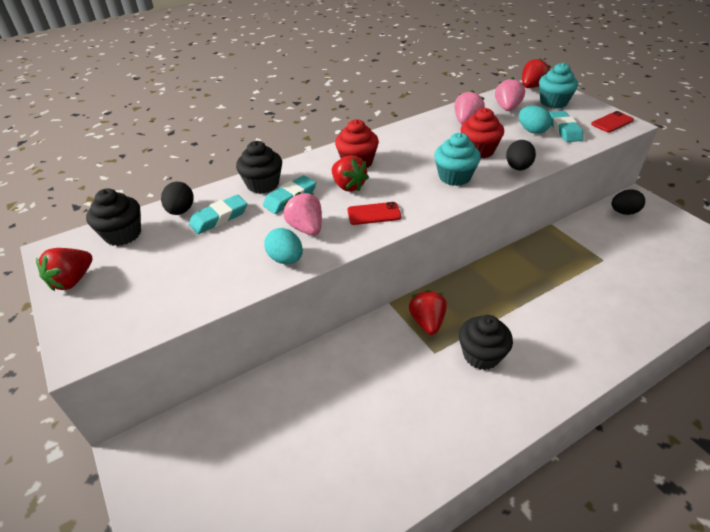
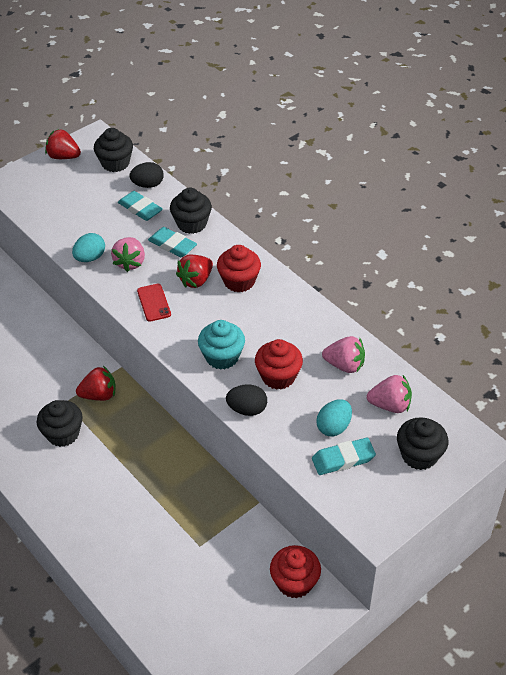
camera: 80 degrees right, 5 degrees up
(306, 228) = (130, 262): pink strawberry -> pink strawberry turned 135 degrees clockwise
(531, 87) = (463, 434): red strawberry -> none
(553, 102) = (419, 455): turquoise cupcake -> black cupcake
(612, 122) = (375, 514): red phone -> none
(623, 212) = (294, 582): black egg -> red cupcake

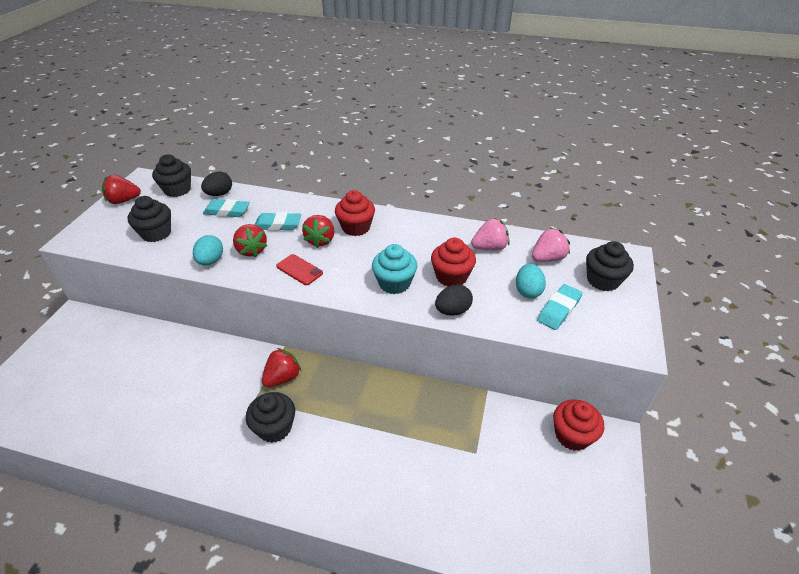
camera: 35 degrees left, 5 degrees down
(130, 262) = (251, 250): pink strawberry -> red strawberry
(191, 224) = (281, 205): black cupcake -> black cupcake (156, 233)

